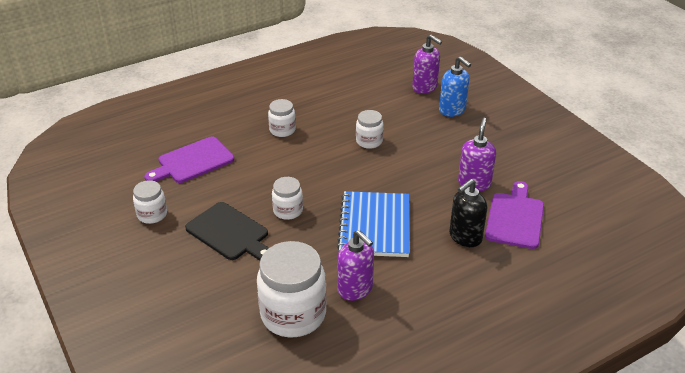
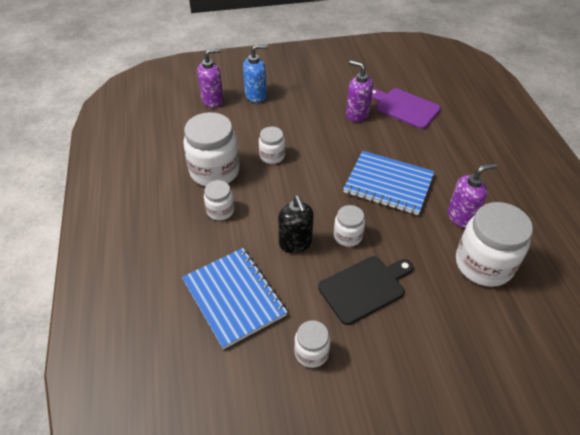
camera: 70 degrees left, 10 degrees up
(192, 161) = (234, 297): purple cutting board -> blue notebook
(328, 114) = (214, 171): none -> white jar
(465, 237) = (418, 138): black soap dispenser -> black soap dispenser (295, 243)

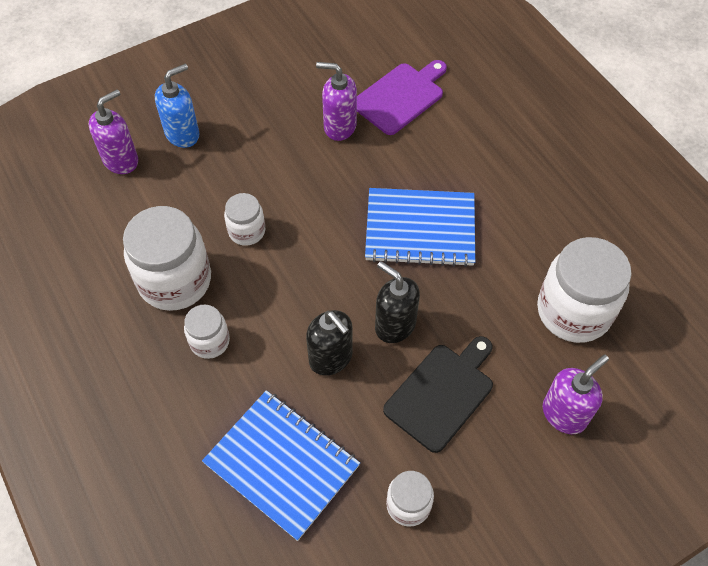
camera: 20 degrees left, 10 degrees up
(347, 236) = (395, 325): white jar -> black soap dispenser
(405, 107) = (401, 97): purple cutting board -> purple cutting board turned 120 degrees clockwise
(461, 216) = (527, 250): purple soap dispenser -> purple soap dispenser (564, 414)

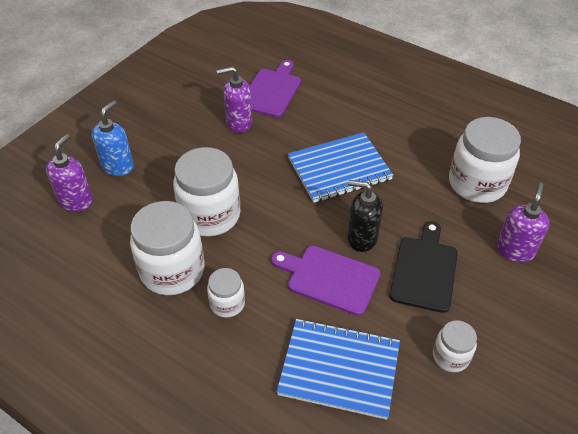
camera: 25 degrees left, 10 degrees down
(247, 231) = (210, 215): white jar -> white jar, size x1.91
(331, 358) = (329, 278): black soap dispenser -> purple cutting board

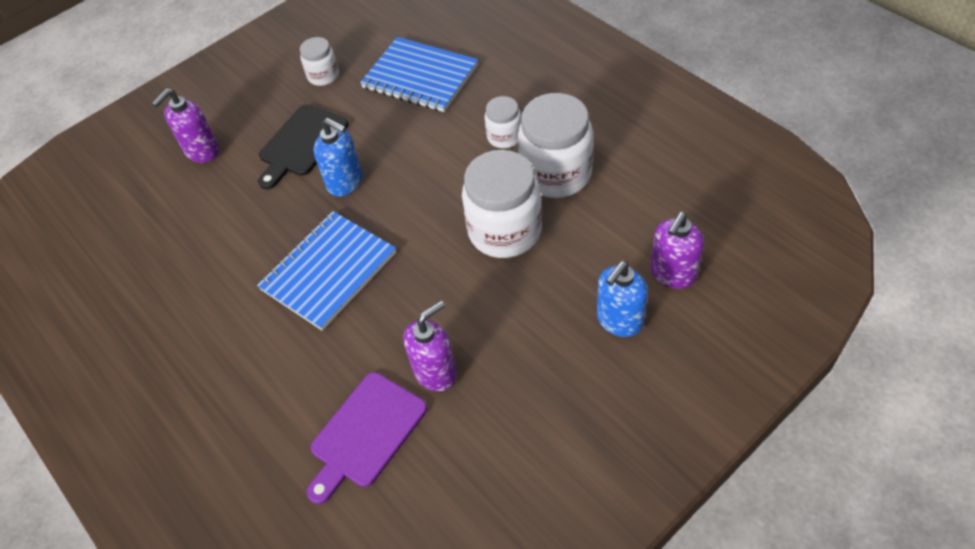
camera: 160 degrees left, 5 degrees up
(239, 123) = (435, 372): purple soap dispenser -> purple soap dispenser turned 45 degrees counterclockwise
(329, 278) = (397, 147): purple cutting board -> none
(339, 169) = (328, 271): blue notebook -> blue notebook turned 45 degrees counterclockwise
(362, 238) = (345, 182): black soap dispenser -> blue soap dispenser
(477, 183) = (182, 228): white jar -> none

